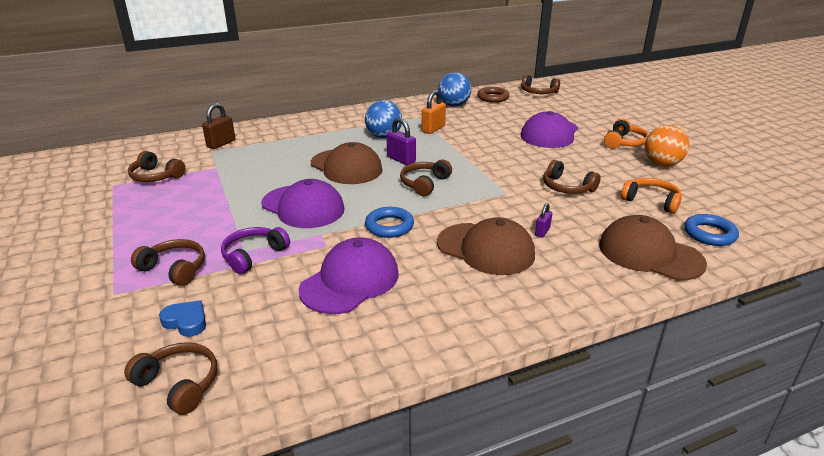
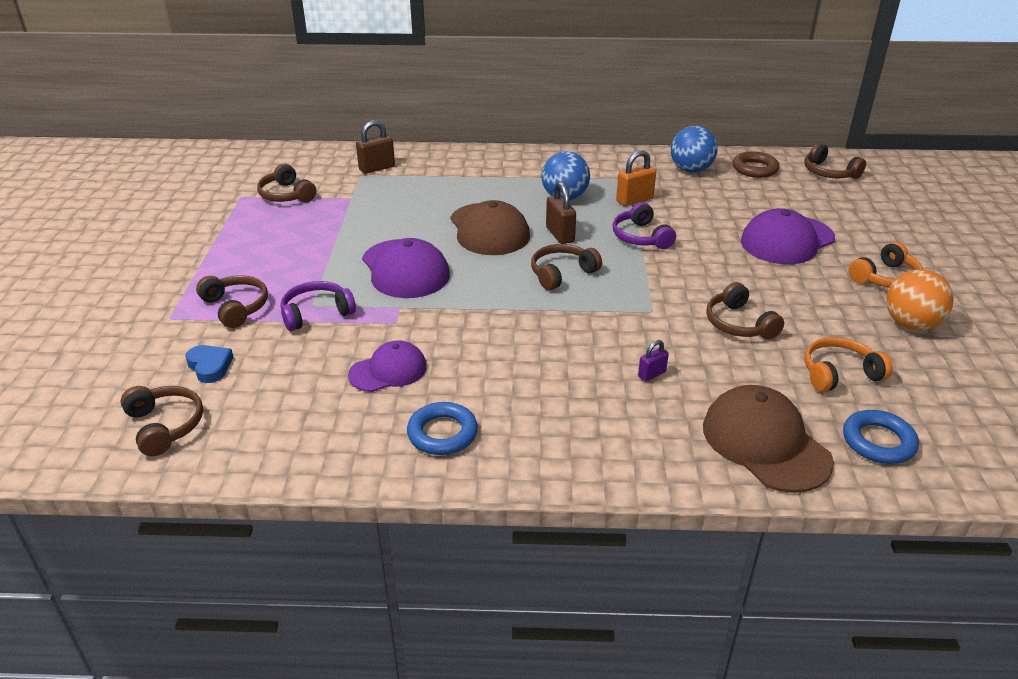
camera: 25 degrees right, 5 degrees up
(350, 281) = (388, 371): purple cap -> purple cap, size x0.63
(389, 226) = (479, 318): blue ring -> blue ring (442, 433)
(401, 160) = (560, 234): purple padlock -> brown padlock
(457, 150) = (641, 237): none -> purple headphones
(485, 249) = (564, 376): brown cap -> none
(651, 201) = (839, 373): orange headphones -> orange headphones turned 75 degrees counterclockwise

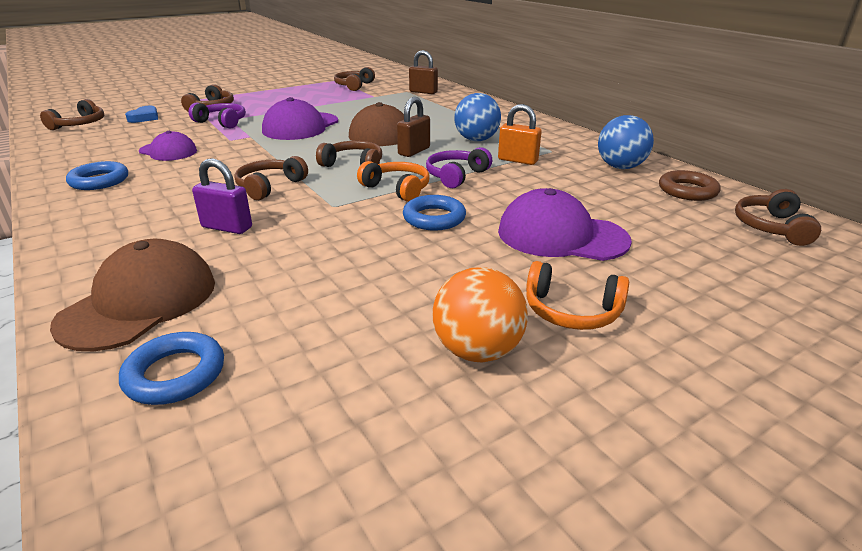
camera: 55 degrees right, 5 degrees down
(651, 374) = (227, 227): purple padlock -> purple padlock, size x1.69
(717, 275) = (434, 218): none -> blue ring
(739, 324) = (354, 246): brown headphones -> brown headphones (270, 186)
(839, 373) = (307, 320): orange headphones -> orange headphones (397, 189)

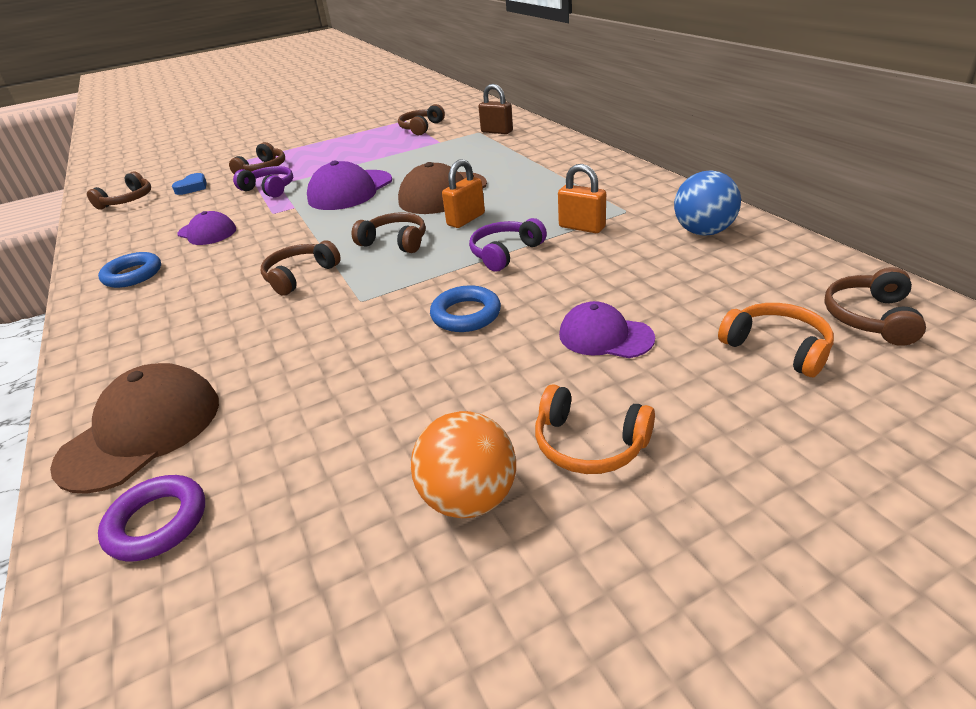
camera: 10 degrees right, 5 degrees up
(175, 374) = (157, 522): blue ring -> purple ring
(227, 227) = (245, 333): purple padlock -> none
(397, 189) = (435, 274): orange headphones -> orange headphones (777, 348)
(414, 151) = (466, 219): brown padlock -> orange padlock
(476, 140) = (541, 199): blue ball -> none
(561, 236) = (605, 336): purple cap -> purple cap, size x0.63
(687, 191) = (778, 264): brown ring -> none

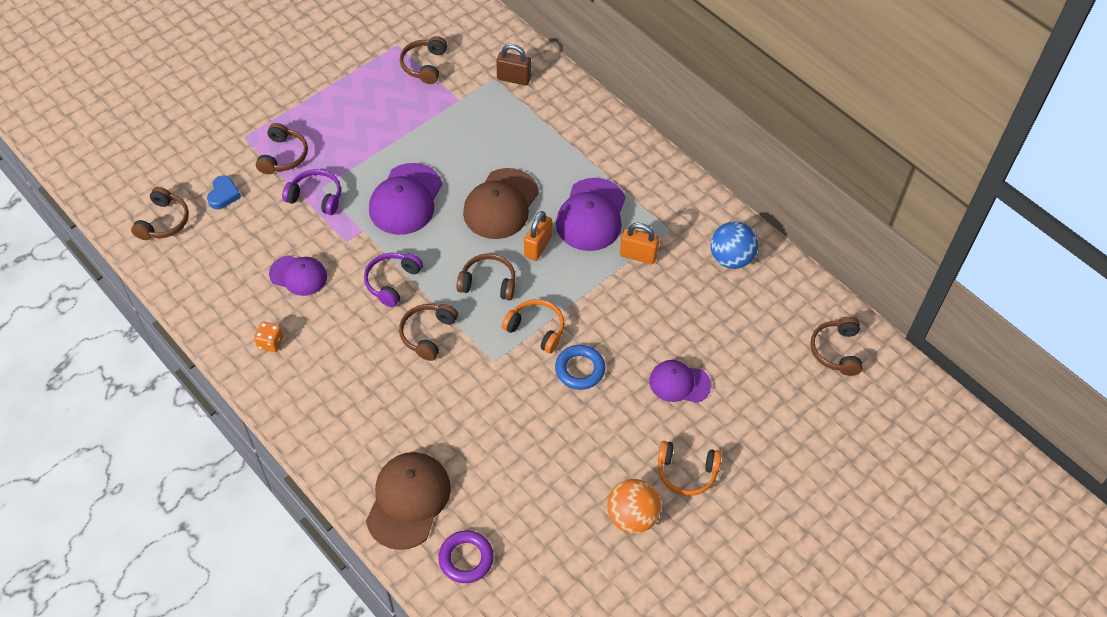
camera: 20 degrees left, 20 degrees up
(133, 275) = (270, 342): blue ring -> orange dice
(505, 253) = (586, 294): purple headphones -> purple headphones (392, 282)
(537, 200) = (591, 215): none -> purple cap
(777, 348) = (782, 384): orange headphones -> orange headphones (536, 329)

